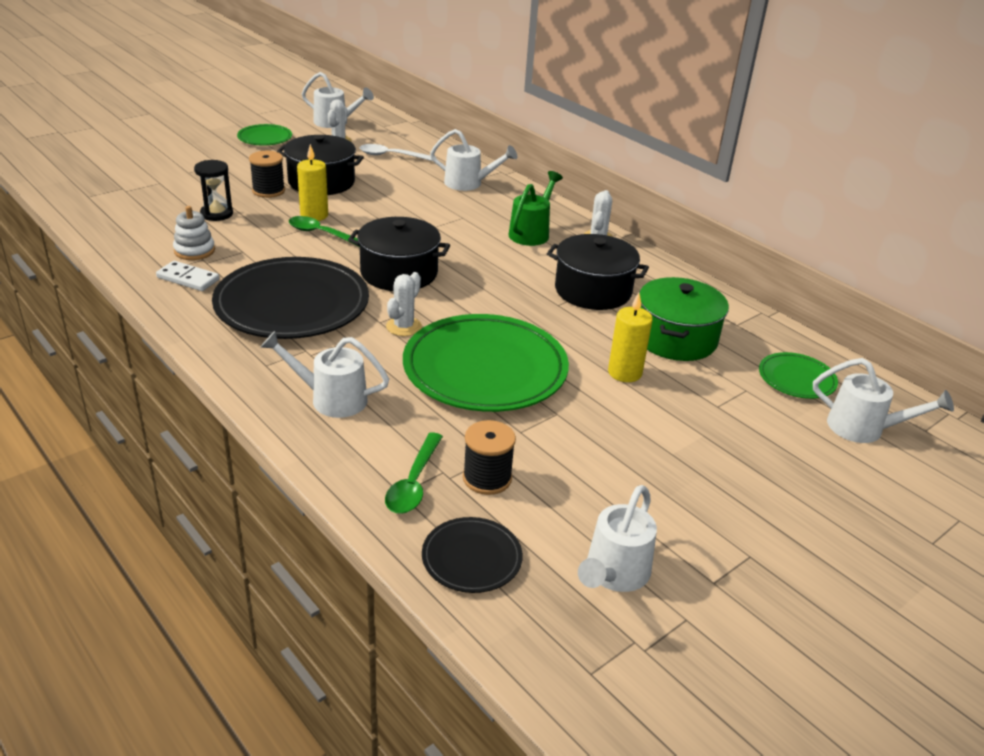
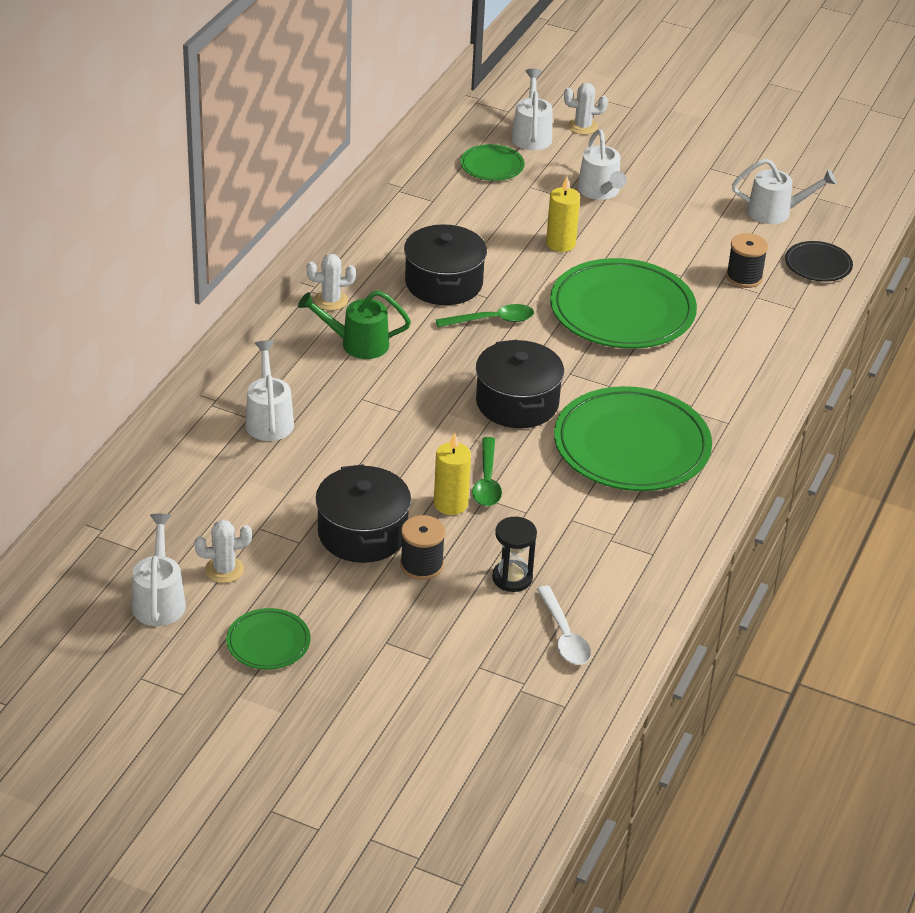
camera: 115 degrees left, 5 degrees up
(188, 278) = (652, 530): white domino -> none
(194, 251) = (601, 553): white stacking toy -> none
(292, 304) = (631, 446): black plate -> green plate
(330, 399) = (734, 373): white watering can -> white watering can (600, 192)
(391, 156) = (236, 506): white spoon -> white spoon (564, 636)
(404, 327) = (604, 370): white cactus -> white cactus (583, 126)
(413, 483) = (780, 305): green spoon -> green spoon (492, 320)
(675, 338) = (485, 227): green pot -> none

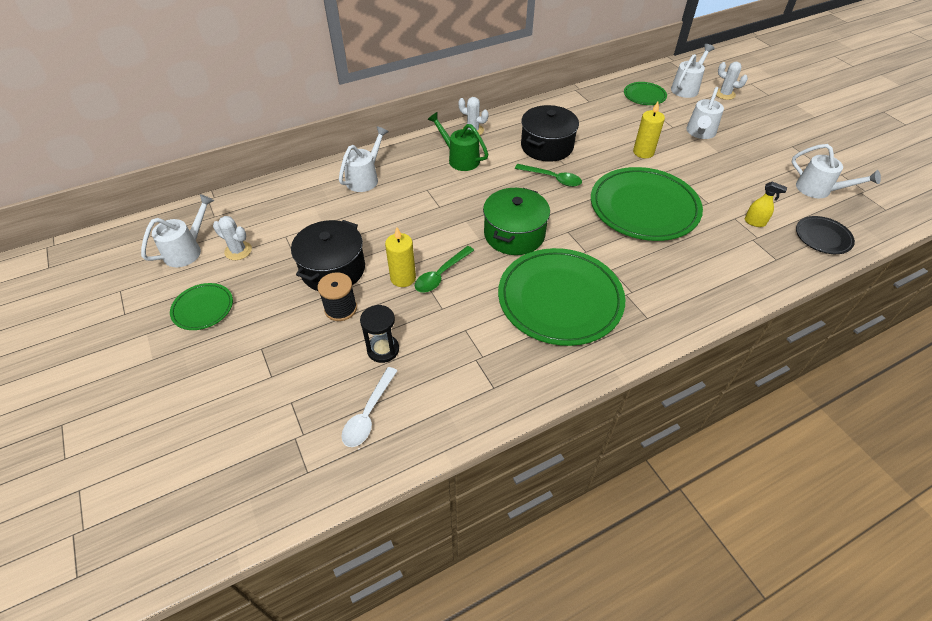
camera: 40 degrees right, 10 degrees up
(517, 403) = (514, 234): black pot -> green pot
(744, 277) = (755, 222): black spool -> yellow spray bottle

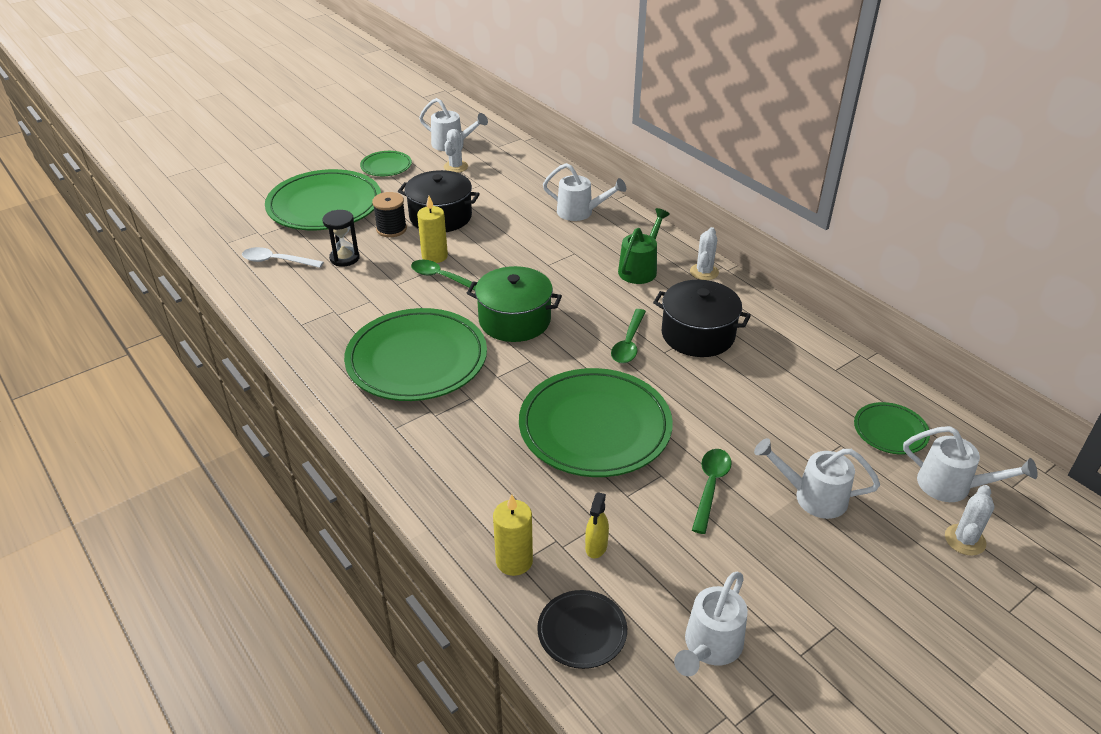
camera: 80 degrees right, 10 degrees down
(264, 368) = (324, 205): none -> green plate
(643, 152) = (725, 428): yellow candle -> yellow candle (514, 561)
(696, 167) = (710, 486): none -> green spoon

